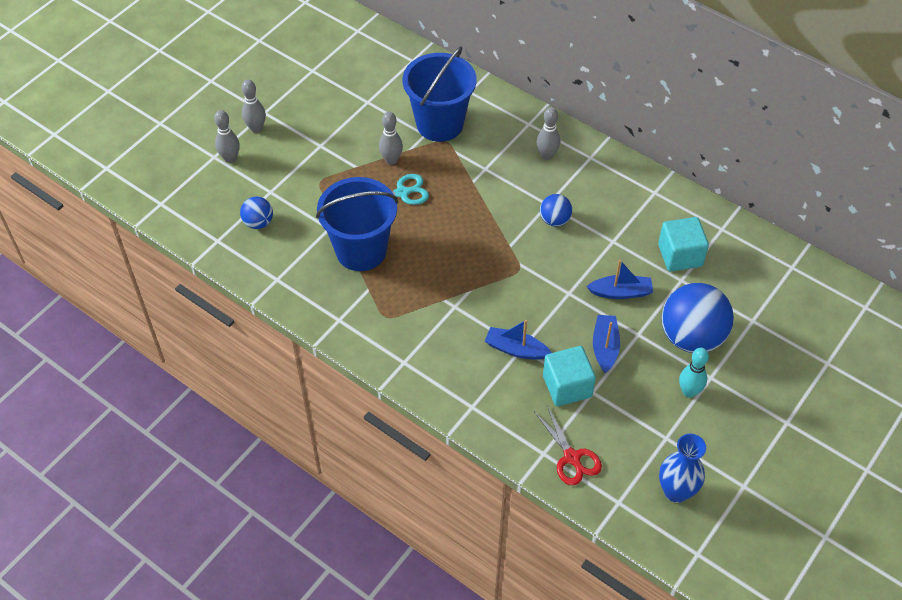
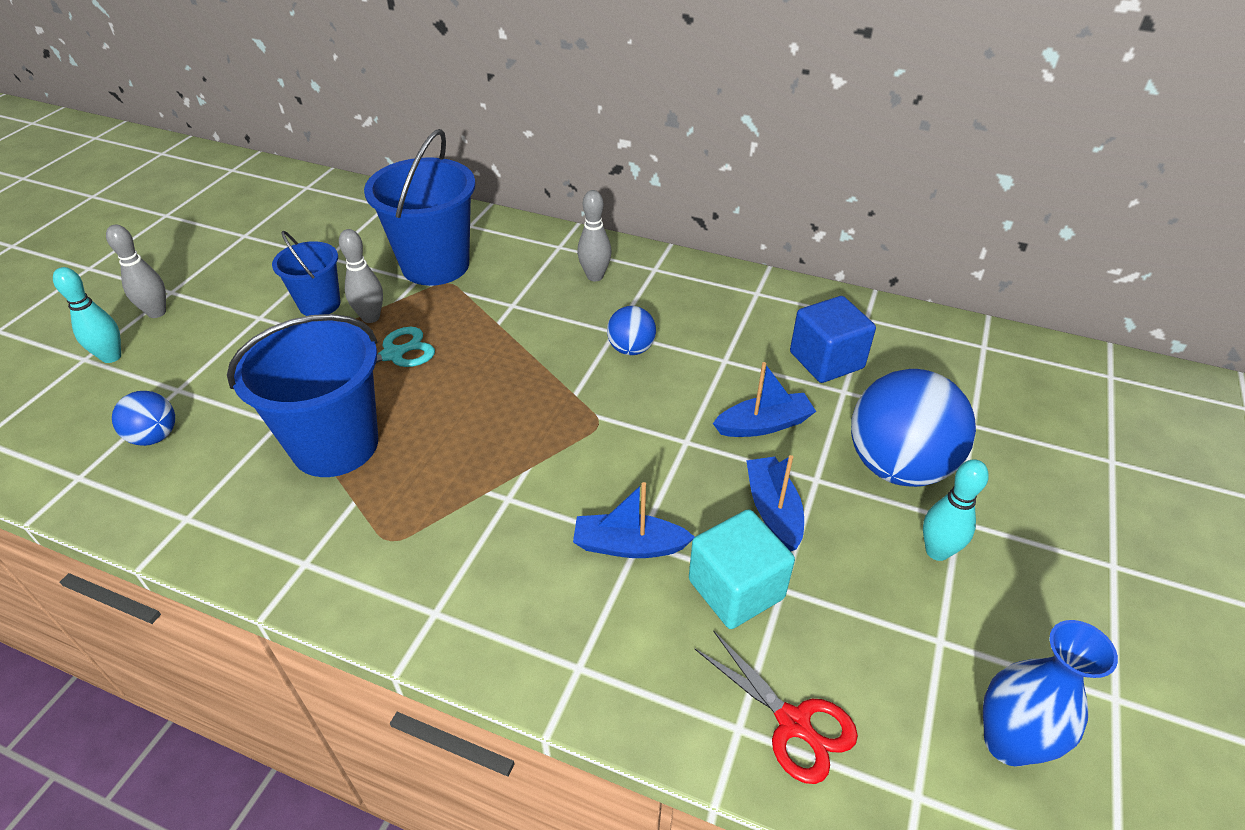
camera: 15 degrees left, 10 degrees down
(230, 158) = (111, 357): grey bowling pin -> turquoise bowling pin
(359, 142) = (319, 304): none -> blue bucket
(680, 255) = (826, 360): turquoise cube -> blue cube

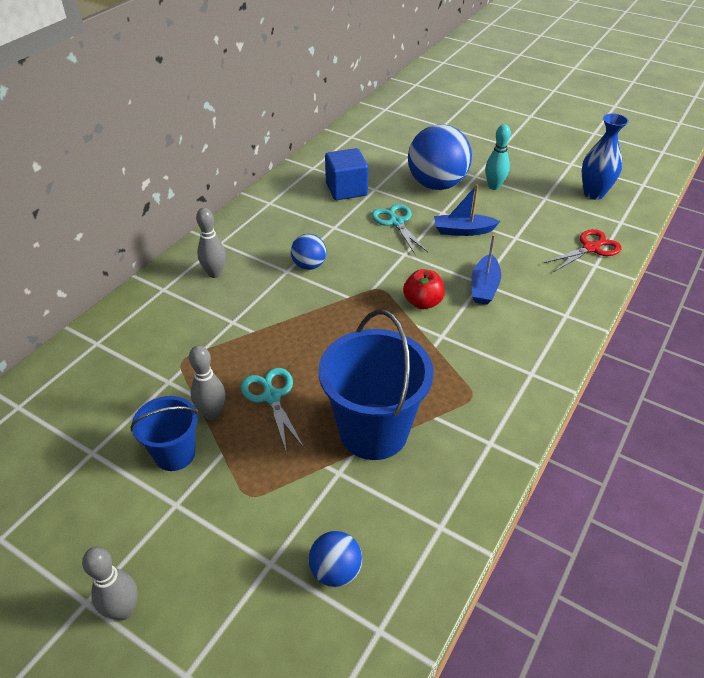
camera: 80 degrees left, 0 degrees up
(111, 357) = (193, 643): turquoise bowling pin -> none
(435, 265) = (151, 368): blue bucket -> none
(577, 472) = (422, 302): none -> red apple
(736, 589) = (515, 252): turquoise cube -> none
(764, 424) = (396, 222): blue boat -> turquoise scissors

